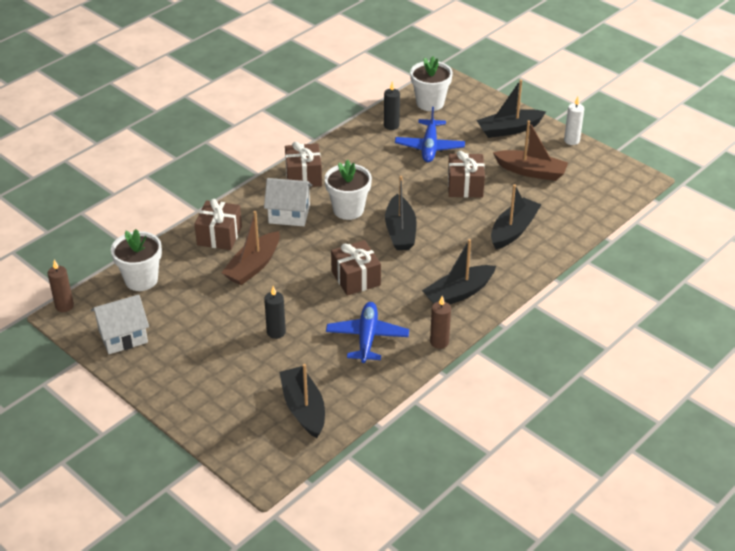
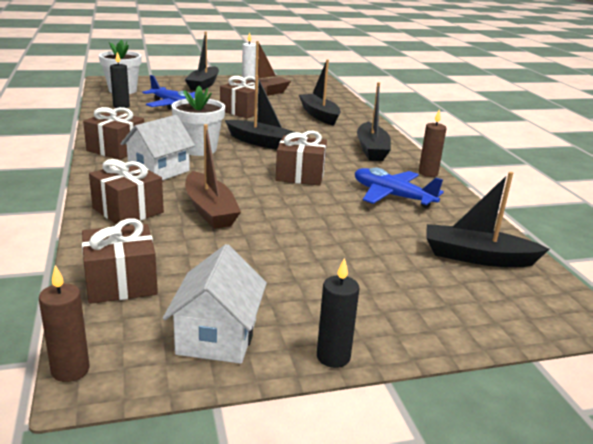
camera: 60 degrees left, 15 degrees down
(141, 280) = (121, 282): white flower pot -> brown gift
(276, 332) = (335, 232): black candle -> black candle (333, 357)

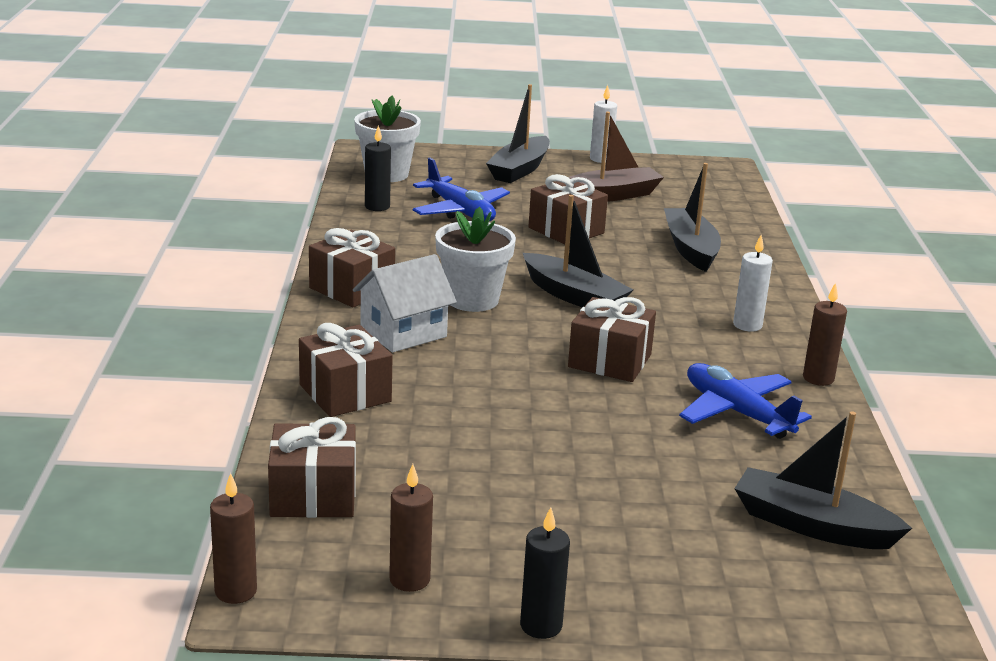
camera: 15 degrees right, 0 degrees up
(210, 210) = (456, 405): brown boat -> none
(217, 336) = (409, 580): white house -> brown candle
(372, 150) = (747, 325): black boat -> white candle

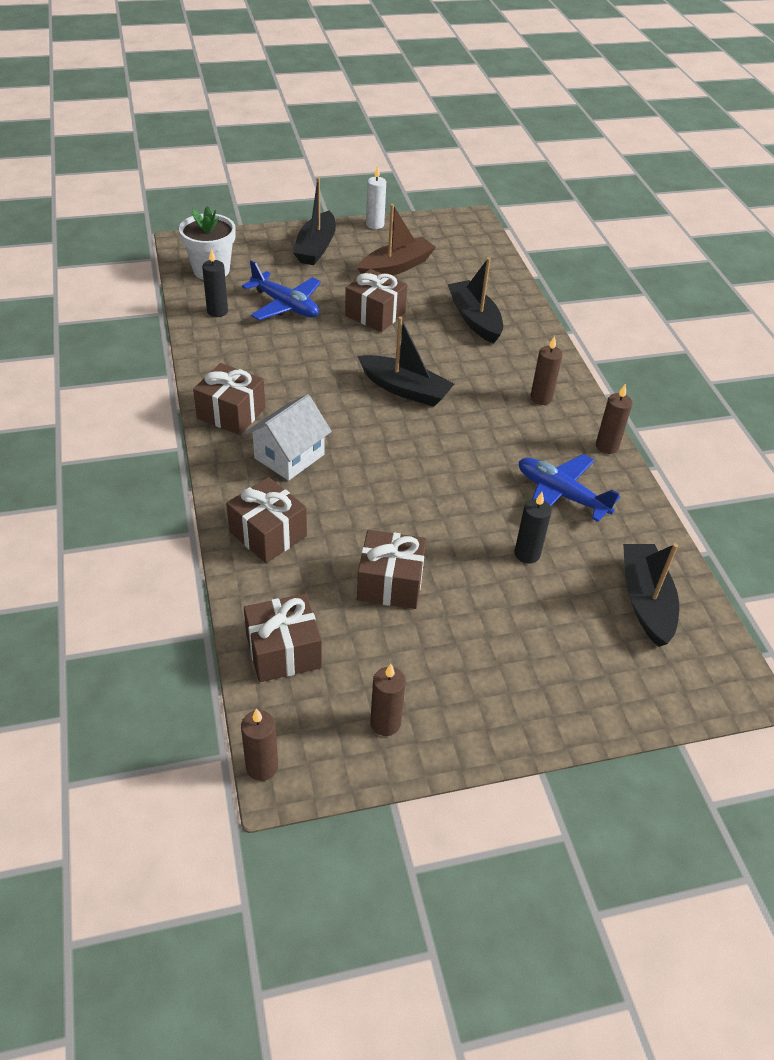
camera: 15 degrees left, 20 degrees up
(472, 300) = (329, 408): white flower pot -> none
(541, 626) = (493, 746): black candle -> black candle (527, 554)
(609, 361) = (454, 457): brown gift -> brown gift (390, 583)
(747, 325) = (541, 398): white candle -> brown candle
(811, 525) = (645, 601): black boat -> black boat turned 75 degrees clockwise

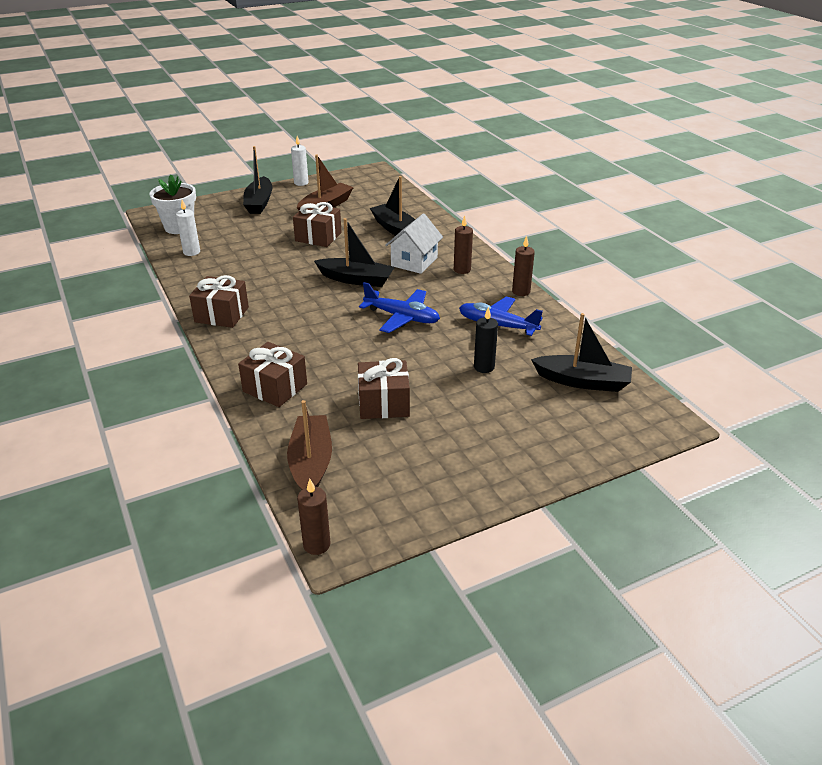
camera: 10 degrees left, 10 degrees down
(217, 311) = (191, 252): black candle -> white candle
(283, 651) = (311, 463): brown gift -> brown boat
(285, 305) = (245, 241): blue plane -> blue plane (402, 317)
(289, 456) = (277, 335): white house -> white house (414, 262)
(385, 723) = (409, 496): brown candle -> none
(645, 601) = (583, 381): black boat -> black boat turned 120 degrees clockwise

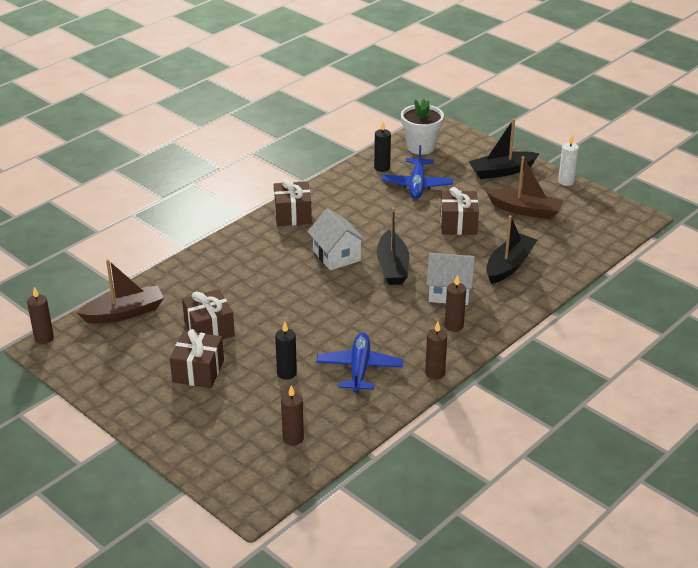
camera: 70 degrees right, 0 degrees up
(191, 252) = (382, 168): white candle -> black candle
(275, 388) = (206, 271): brown gift -> brown gift (198, 371)
(315, 304) = (336, 256): none -> white house
(402, 317) = (342, 309): blue plane -> blue plane (417, 185)
(583, 381) = (293, 438): black boat -> brown candle

